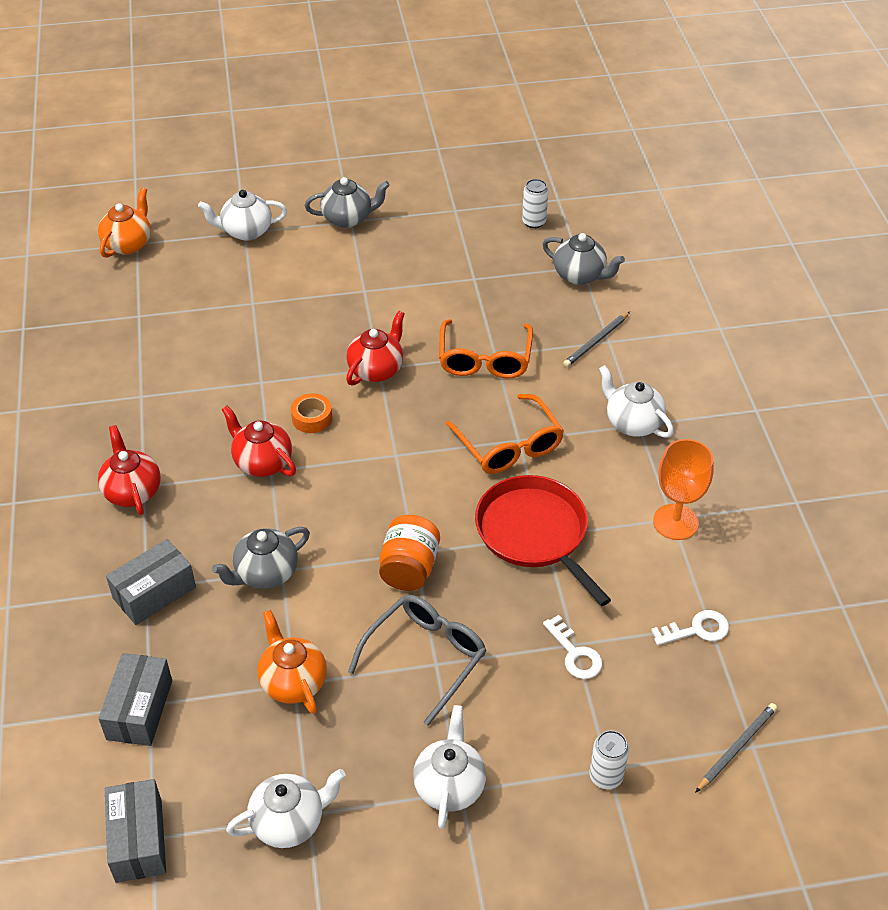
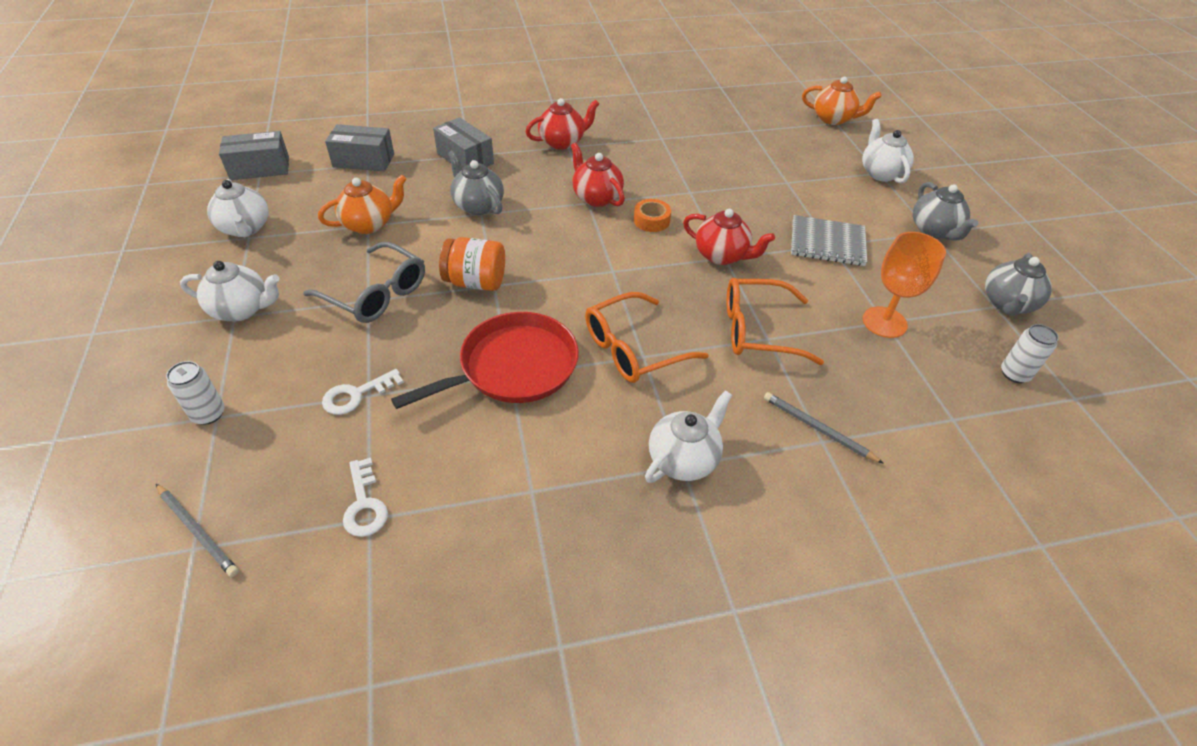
camera: 85 degrees right, 0 degrees up
(262, 462) = (596, 197): red teapot -> red teapot turned 75 degrees counterclockwise
(361, 292) = (827, 243): none -> grey notebook
(580, 275) = (934, 417): grey teapot -> grey teapot (1007, 304)
(675, 522) = (525, 494): orange goblet -> orange goblet (884, 322)

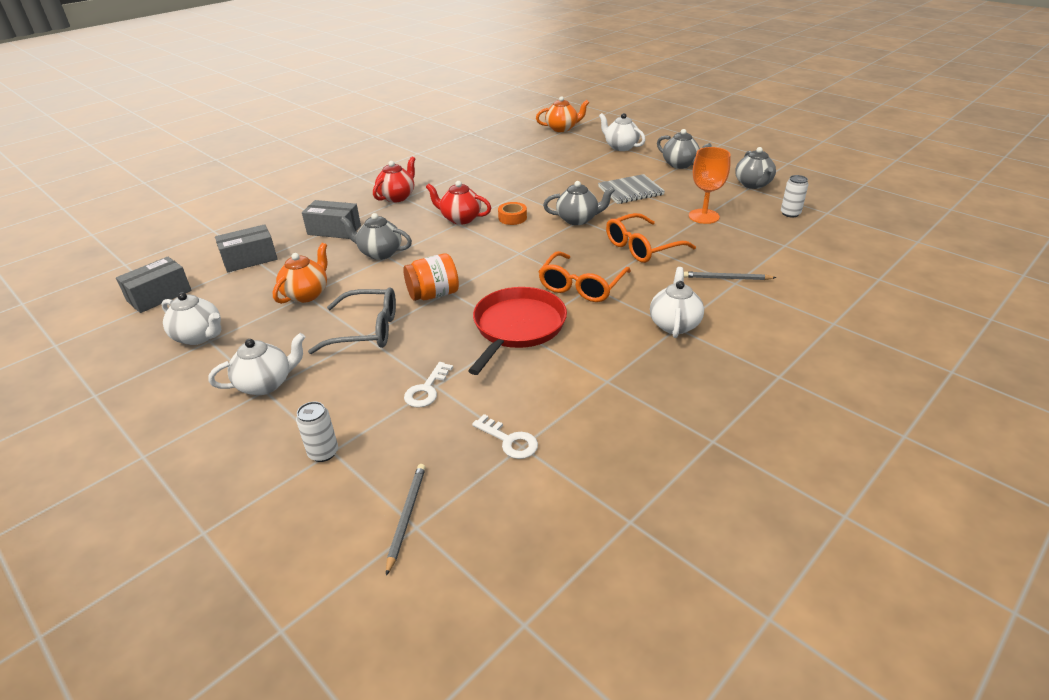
camera: 30 degrees left, 10 degrees down
(197, 531) = (406, 516): grey pencil -> grey pencil turned 90 degrees counterclockwise
(722, 256) = (578, 219): red teapot -> grey teapot

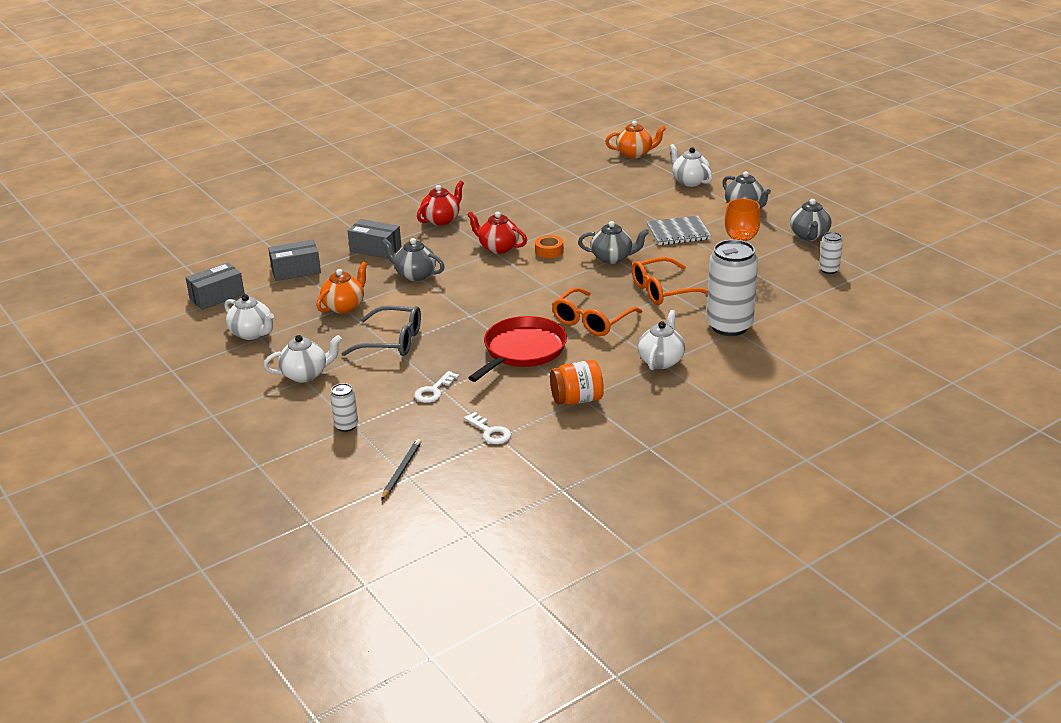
camera: 10 degrees right, 5 degrees down
(433, 294) = (456, 317): orange jar -> orange jar (577, 399)
(726, 278) = (729, 326): grey pencil -> white can

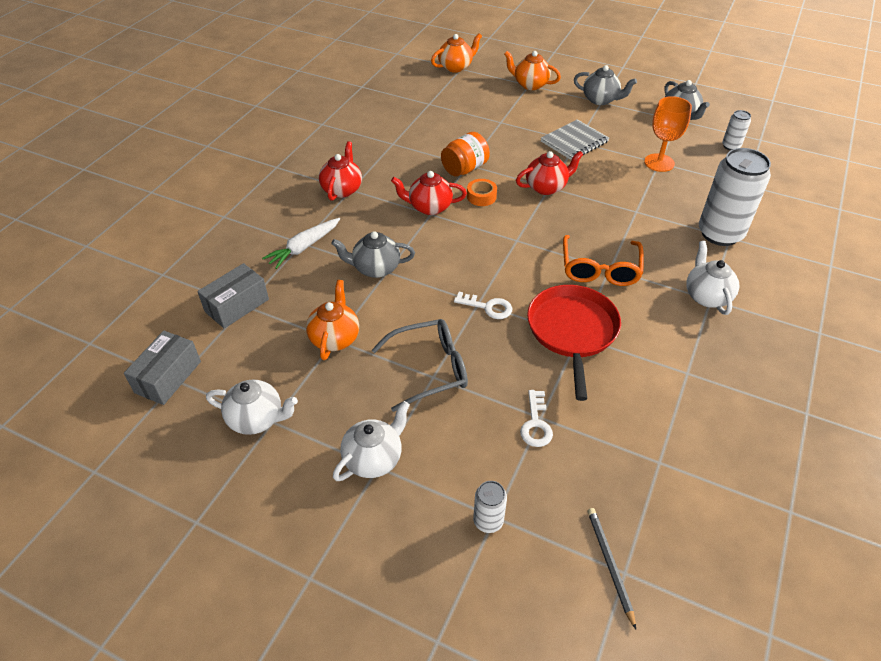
camera: 30 degrees left, 15 degrees up
(375, 249) = (304, 247): grey box -> white carrot
(490, 432) = (645, 459): white key -> white key (488, 307)
(577, 399) = (683, 377): orange jar -> orange jar (464, 168)
(612, 258) = (546, 187): grey teapot -> red teapot
(663, 290) = (626, 211): orange glasses -> none
(690, 181) = (530, 84): white teapot -> orange teapot

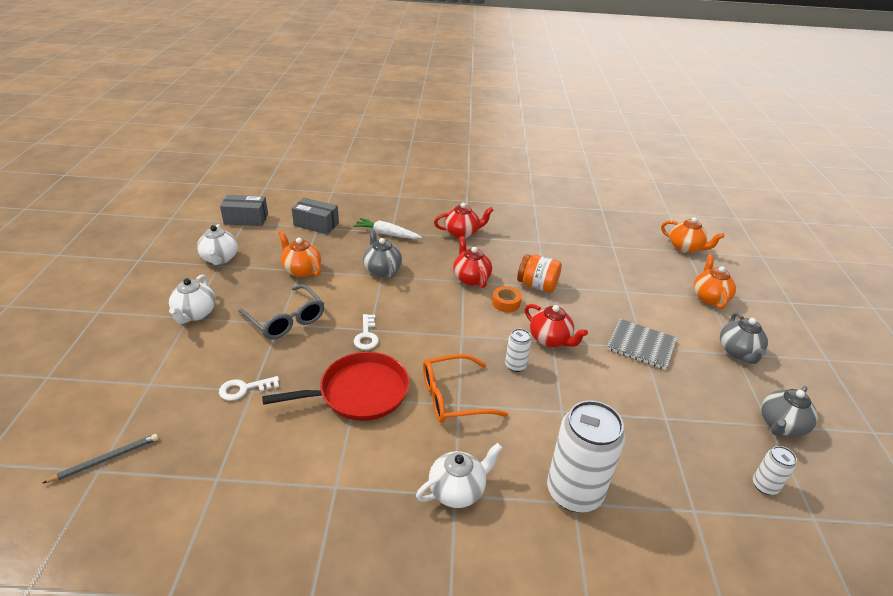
camera: 65 degrees right, 10 degrees down
(335, 338) = (302, 270): orange teapot -> orange teapot turned 120 degrees counterclockwise
(374, 459) = (195, 314): white teapot -> white teapot turned 75 degrees clockwise
(488, 521) = (145, 381): white can -> white can (515, 365)
(659, 163) = (665, 418): orange goblet -> none

